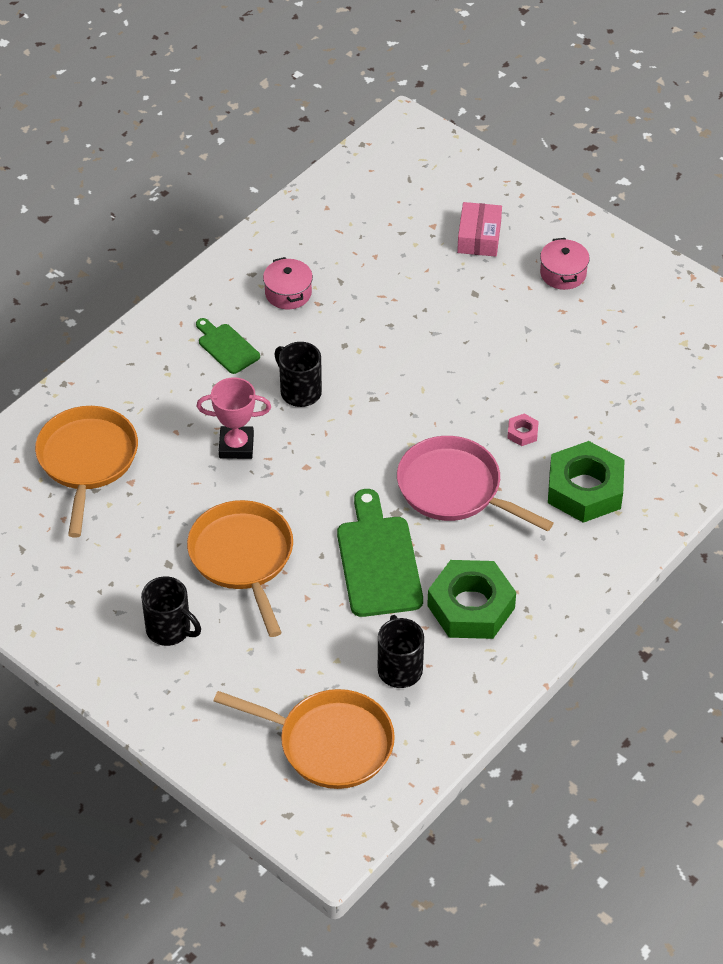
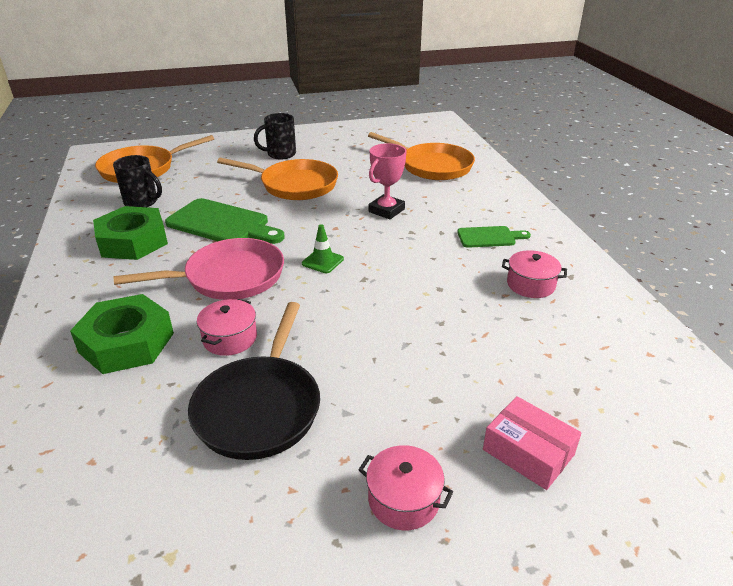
camera: 125 degrees right, 15 degrees down
(299, 391) = (409, 250): black mug -> none
(373, 441) = (322, 261): none -> green traffic cone
(522, 433) = (230, 338): pink nut -> pink pot
(564, 372) = (260, 407): none -> black pan

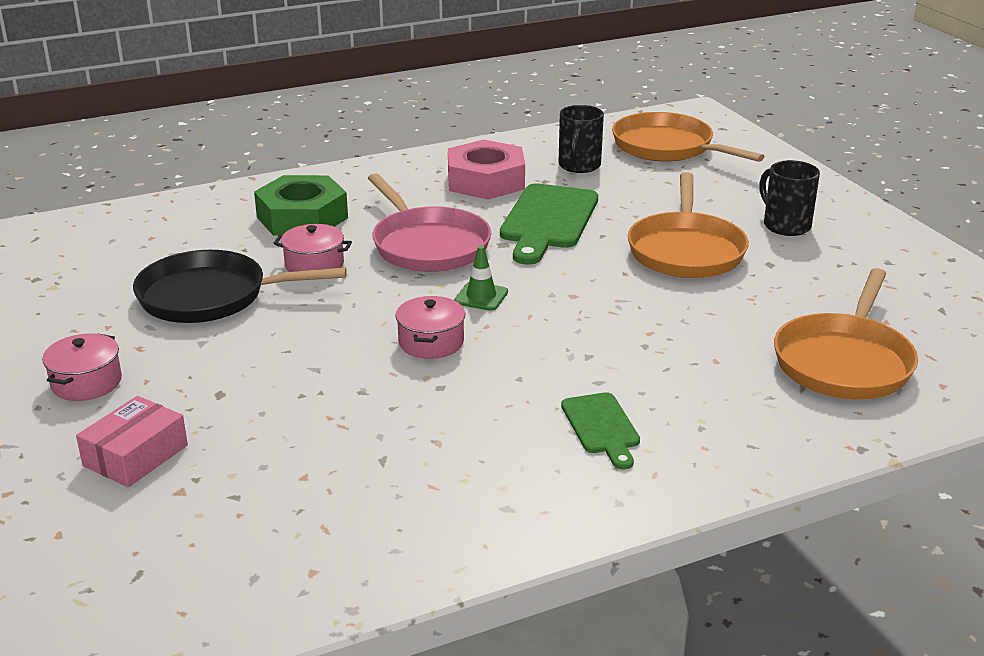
camera: 80 degrees right, 5 degrees down
(133, 241) = (485, 181): green nut -> pink nut
(386, 210) = (645, 330): pink trophy -> none
(530, 285) = (470, 466): pink pot -> pink pot (431, 342)

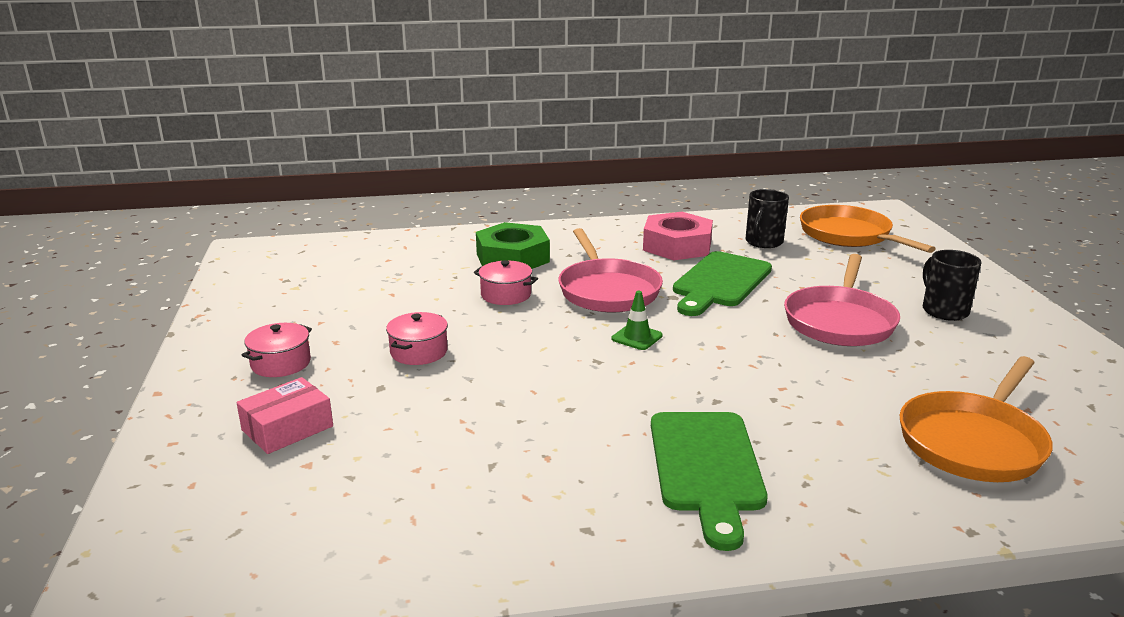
camera: 15 degrees right, 5 degrees down
(211, 296) = (411, 309): black pan -> none
(431, 342) = (577, 369): pink pot -> pink pot (419, 352)
(601, 427) = (706, 467): green cutting board -> green cutting board, size x1.79
(686, 250) = (840, 321): orange pan -> pink pan

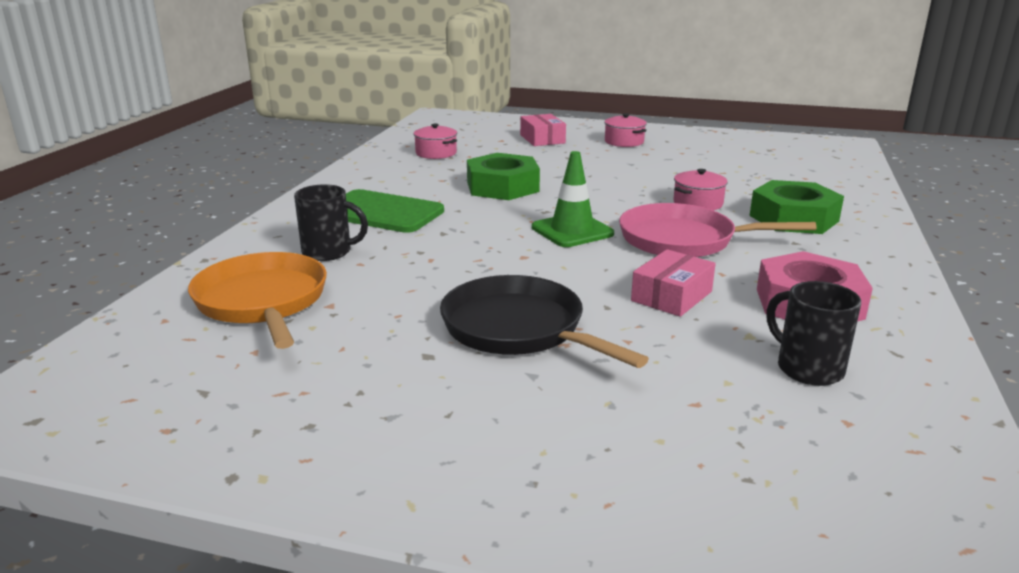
camera: 115 degrees right, 0 degrees up
(419, 352) = (610, 169): pink pot -> pink pot (436, 153)
(539, 404) = (502, 187): none -> green nut
(637, 337) = (572, 231): green traffic cone -> green traffic cone, size x1.66
(719, 282) = (672, 296): green cutting board -> pink box
(840, 321) = (519, 329): pink pan -> black pan
(849, 235) = (826, 468): orange pan -> none
(944, 310) = (480, 414): black mug -> black mug (328, 252)

